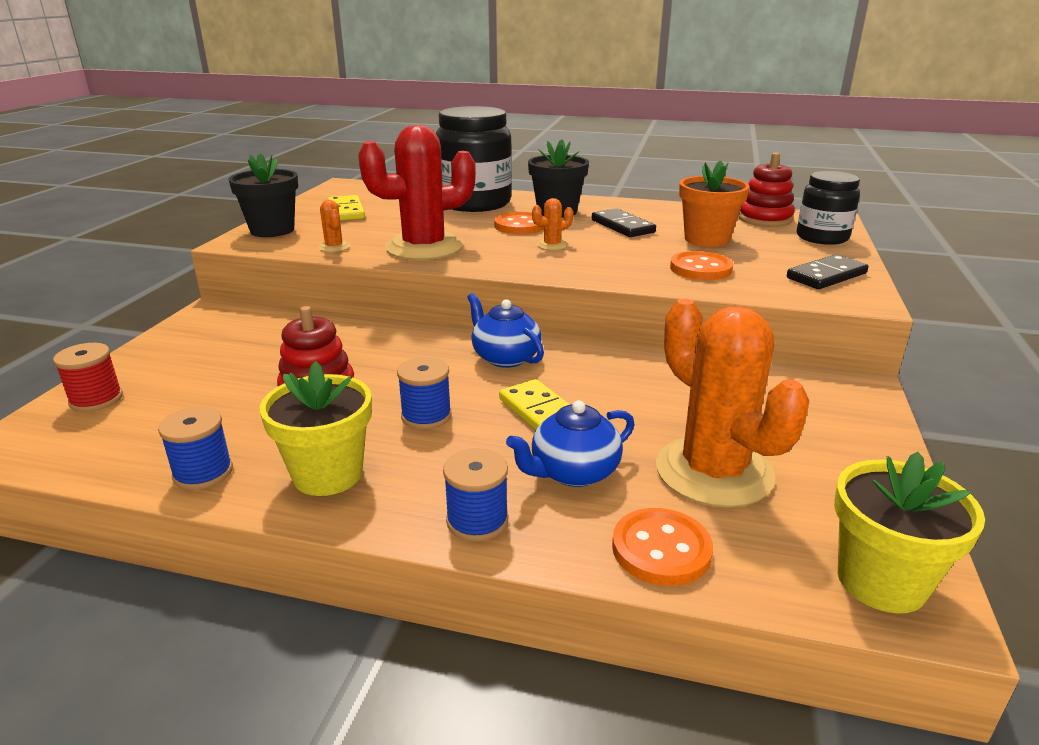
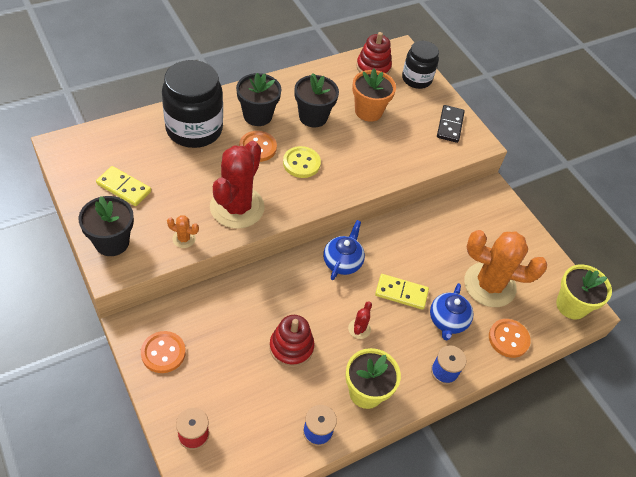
camera: 50 degrees left, 25 degrees up
(426, 416) = (359, 329): blue spool -> red cactus
(505, 357) = (342, 262): blue teapot -> blue teapot turned 105 degrees clockwise
(552, 245) = (301, 163): orange cactus -> yellow button
(622, 226) = (313, 117): black domino -> black flower pot
(700, 268) = (395, 149): orange button -> orange button (163, 353)

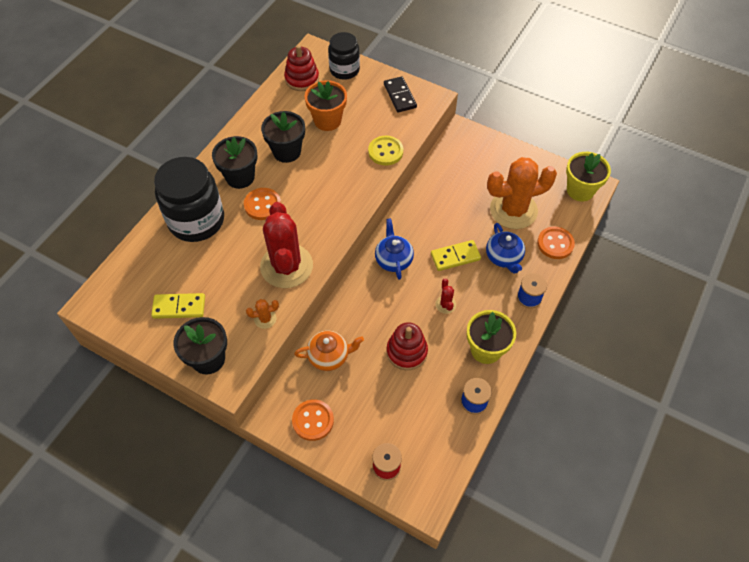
camera: 25 degrees left, 5 degrees up
(221, 308) = (329, 356): none -> orange teapot
(301, 163) = (308, 197): yellow button -> yellow button (385, 151)

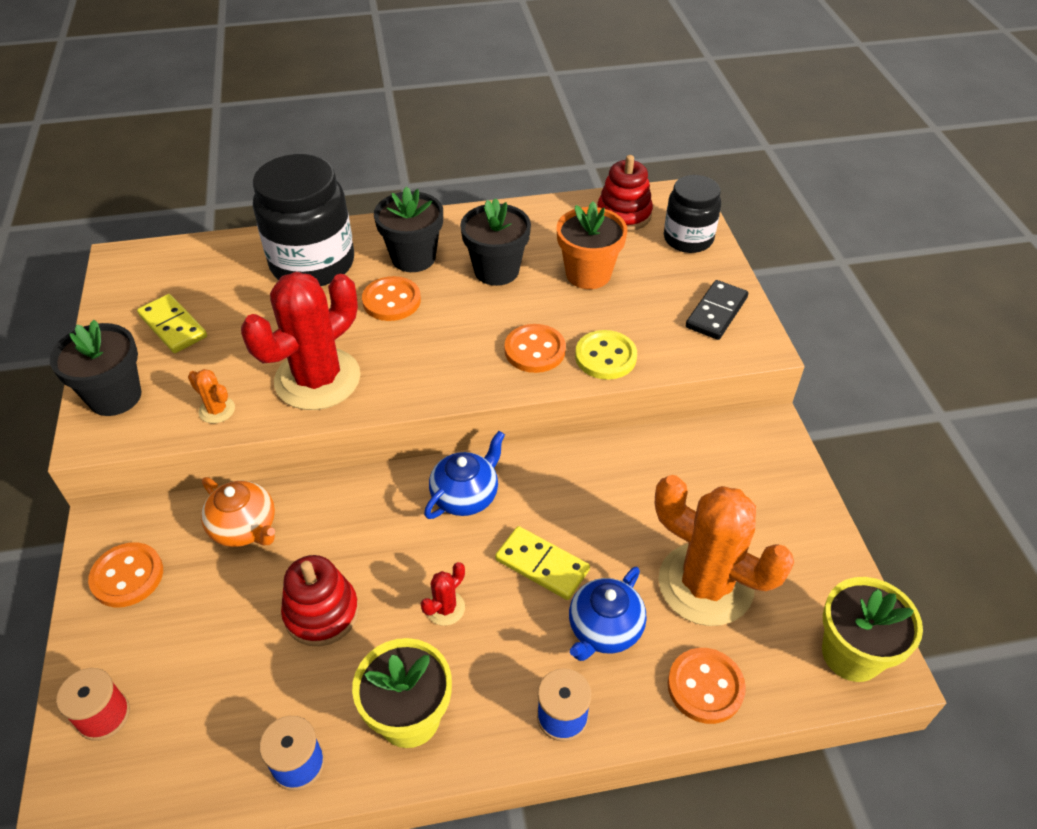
camera: 50 degrees right, 10 degrees down
(355, 173) = (535, 350): none -> orange button

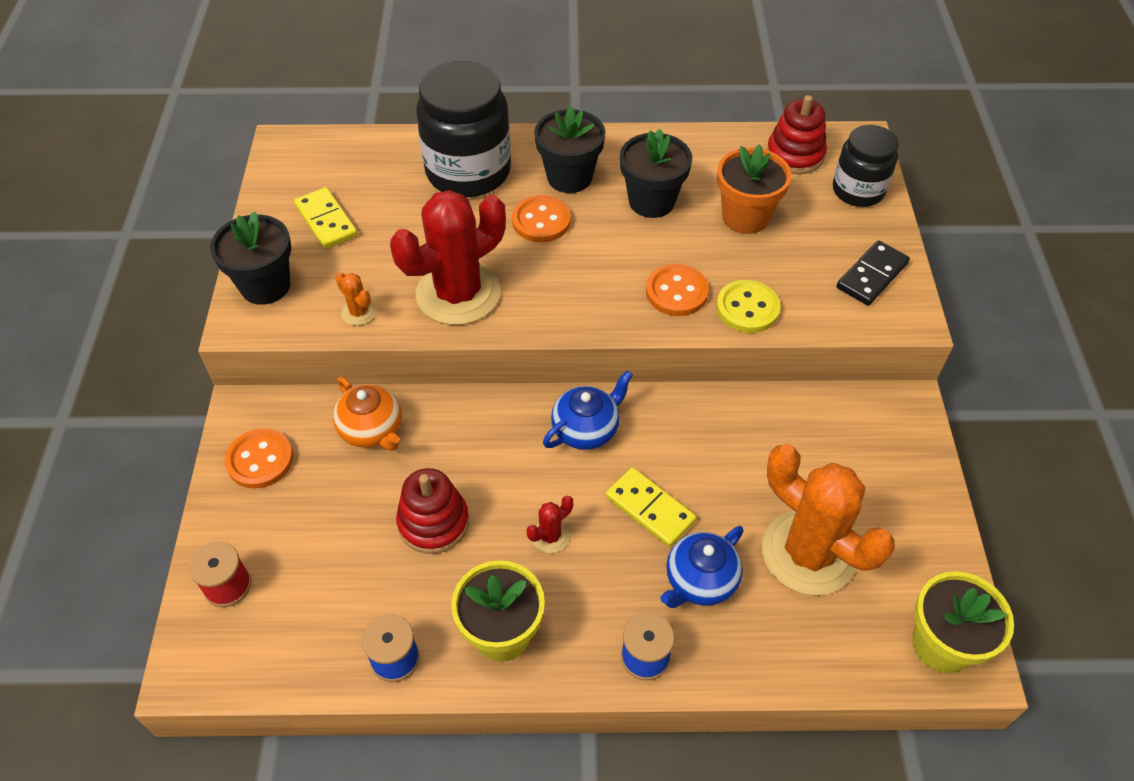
camera: 10 degrees right, 5 degrees up
(705, 687) = (788, 652): orange button -> none

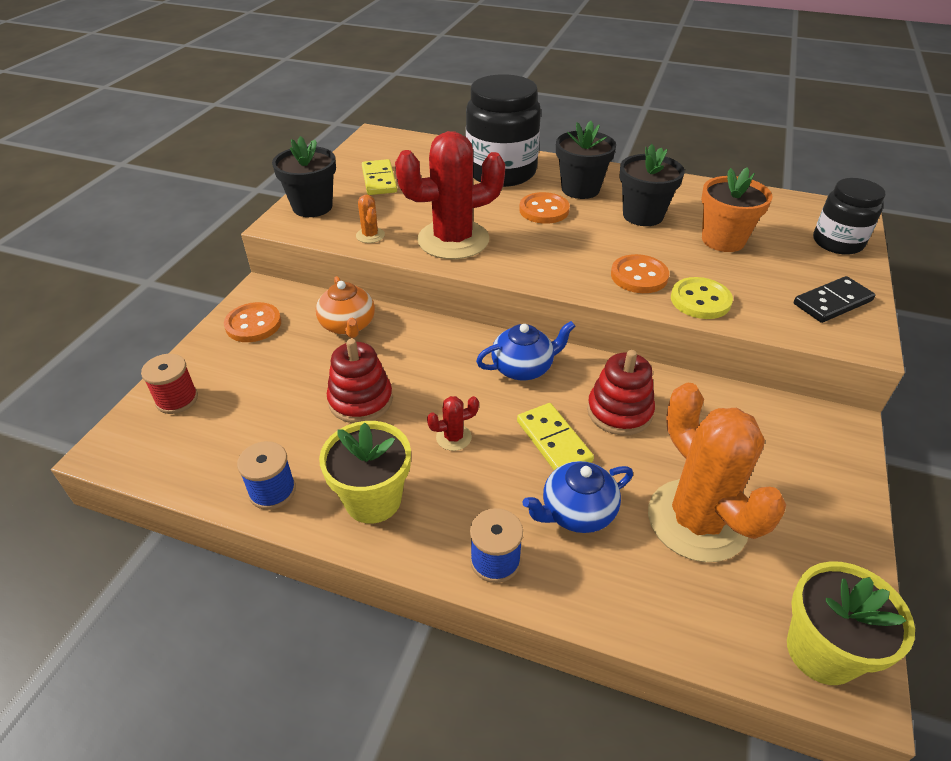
camera: 20 degrees right, 10 degrees down
(795, 155) = (784, 210): red stacking toy -> red stacking toy (619, 411)

